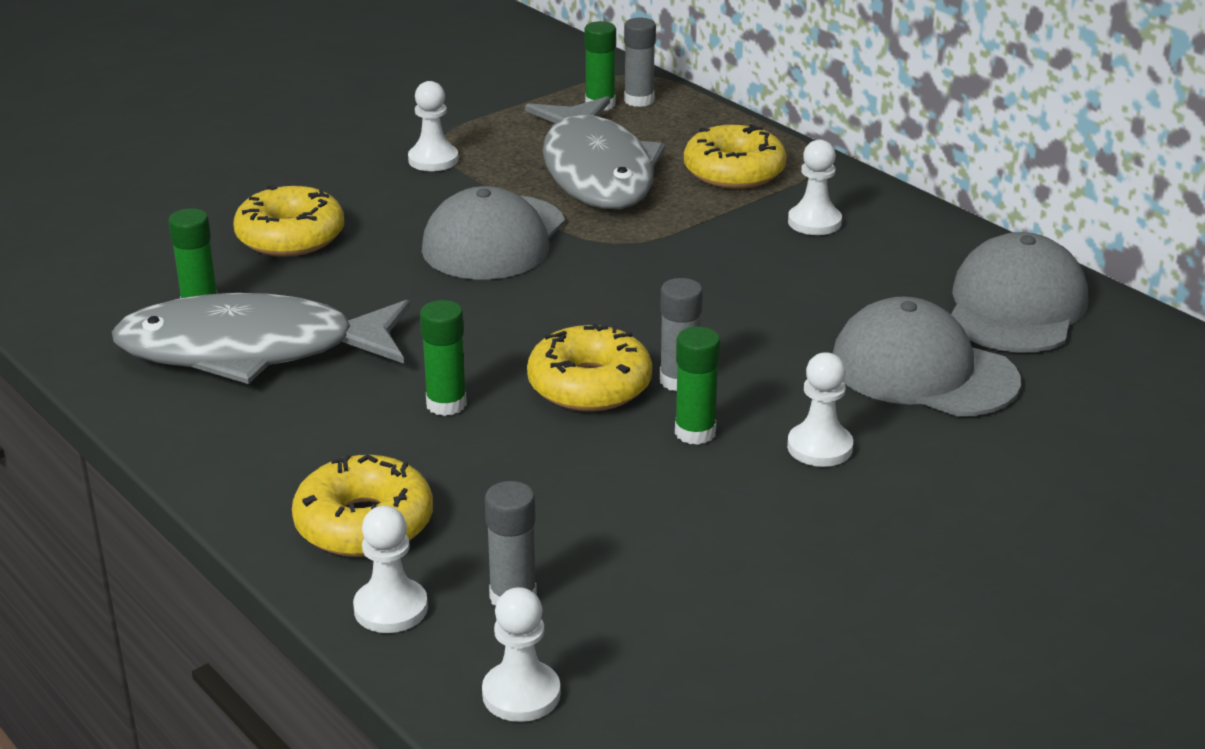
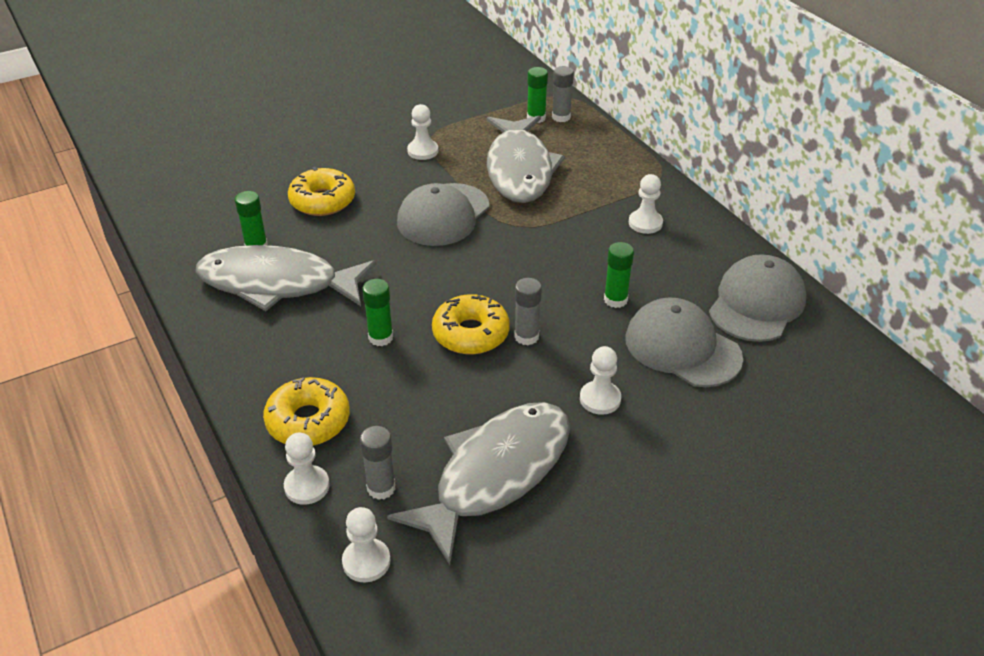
camera: 10 degrees right, 10 degrees up
(689, 559) = (495, 474): none -> grey fish
(695, 432) = (525, 378): green glue stick -> green glue stick (615, 300)
(734, 172) = (605, 178): yellow donut -> none

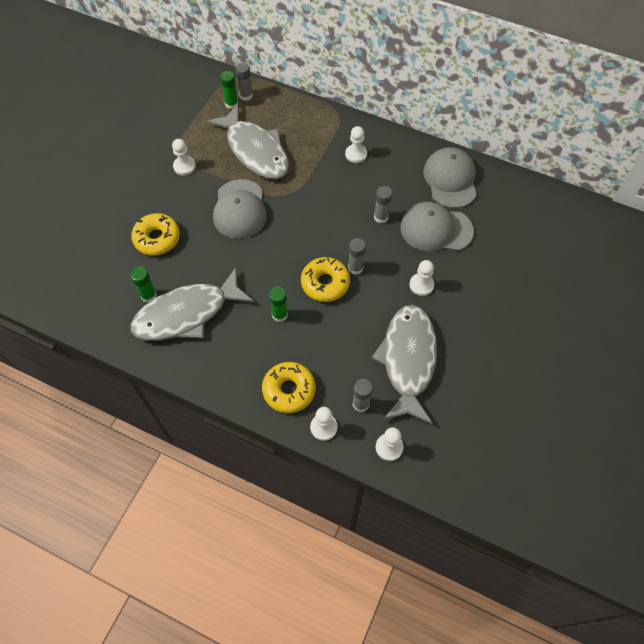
camera: 35 degrees left, 20 degrees up
(615, 300) = (381, 217): green glue stick -> grey glue stick

